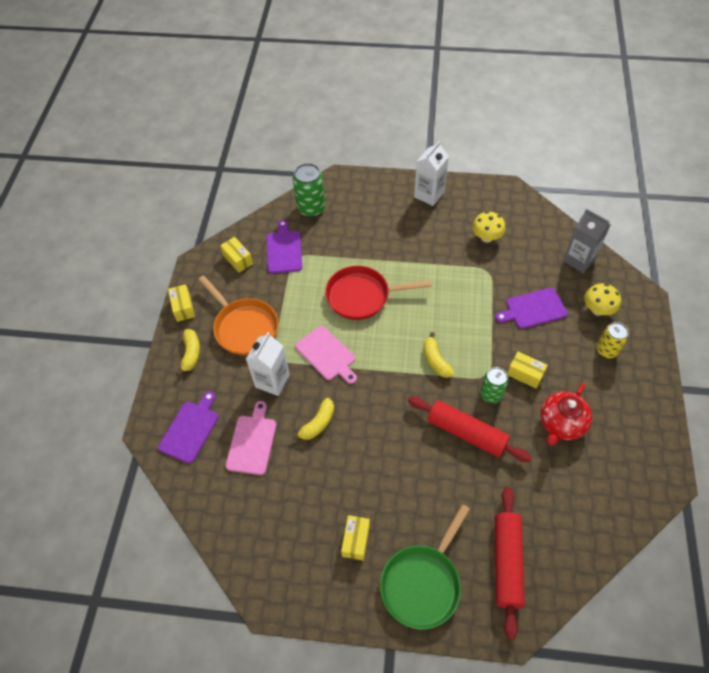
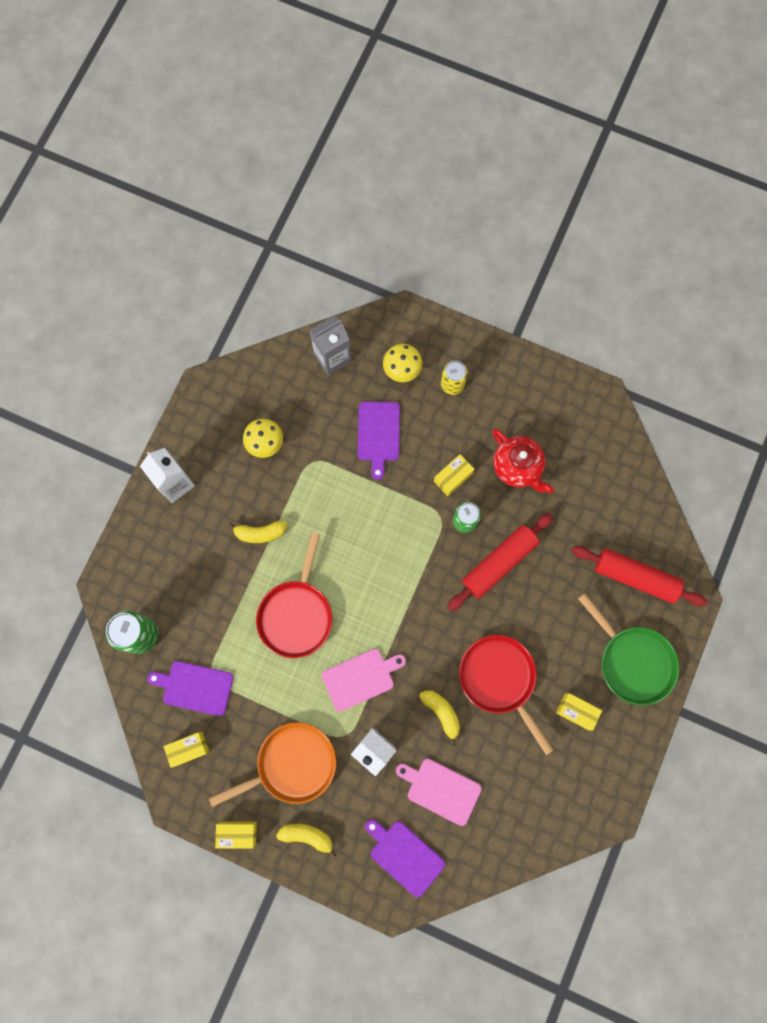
camera: 75 degrees left, 20 degrees up
(362, 463) = (500, 679): none -> red pan
(436, 360) = (407, 562): yellow banana -> yellow banana (260, 533)

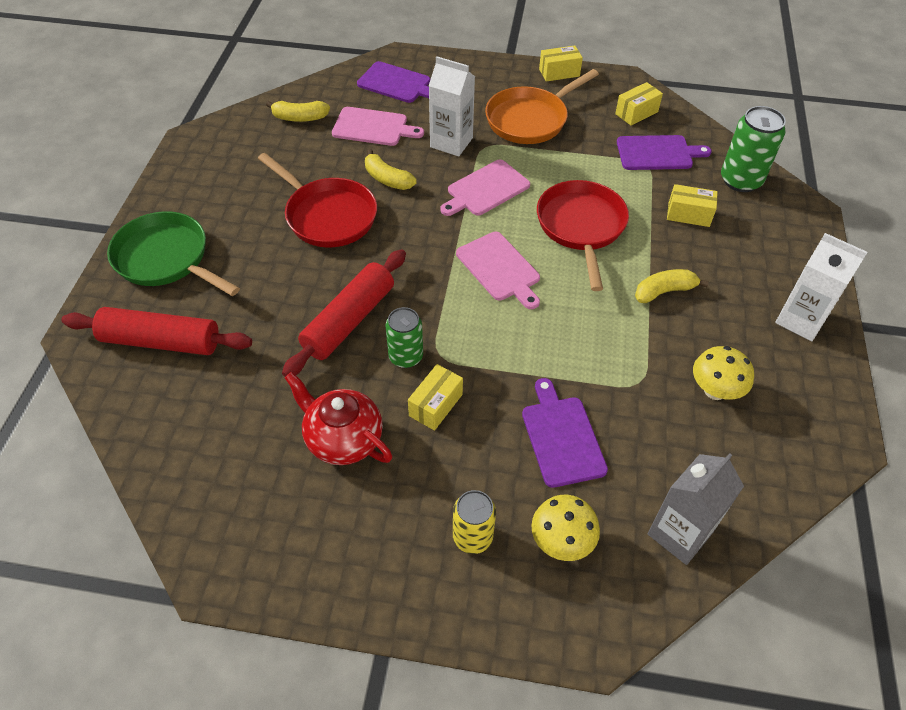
camera: 165 degrees right, 25 degrees down
(307, 836) = (494, 81): yellow banana -> yellow banana (300, 118)
(375, 586) = (499, 269): none -> pink cutting board
(576, 711) = (234, 205): yellow box -> yellow box (688, 214)

